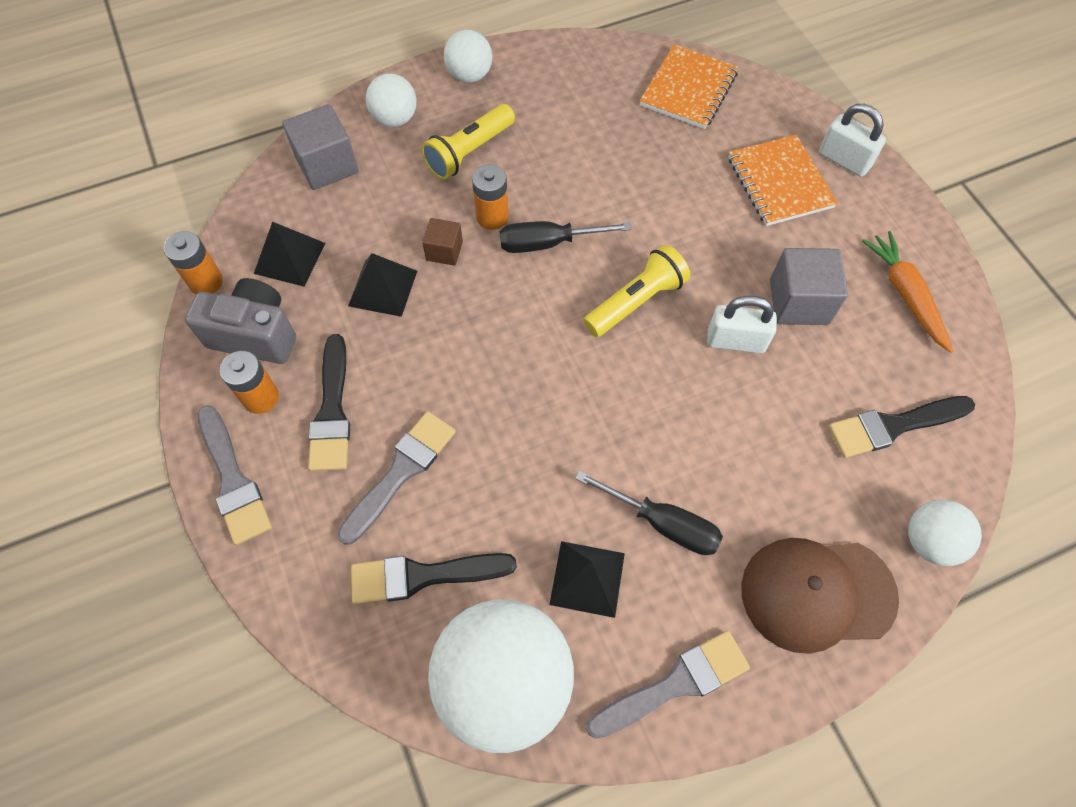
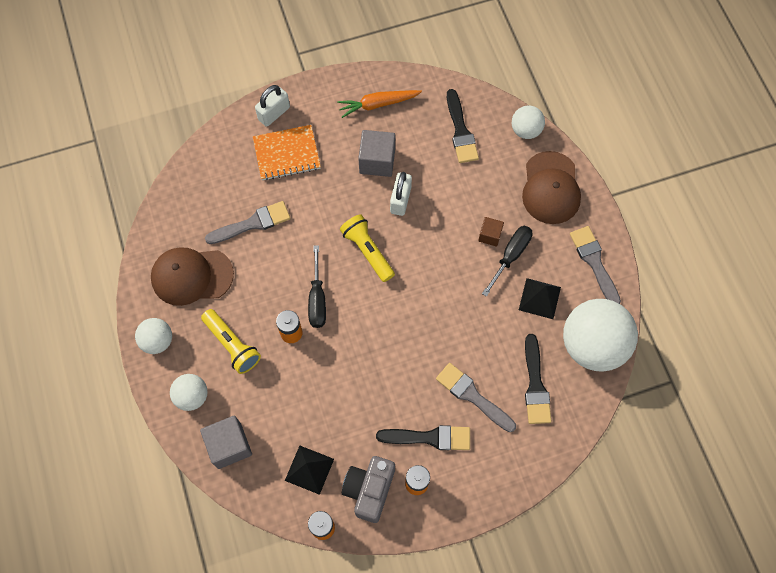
camera: 85 degrees left, 5 degrees up
(233, 480) = (472, 497): grey brush -> grey brush (252, 223)
(383, 288) = (341, 406): black pyramid -> none
(444, 251) = (315, 365): brown cube -> brown cube (490, 235)
(565, 98) = (192, 276): none -> brown cap
(688, 89) = (197, 194): orange notebook -> none

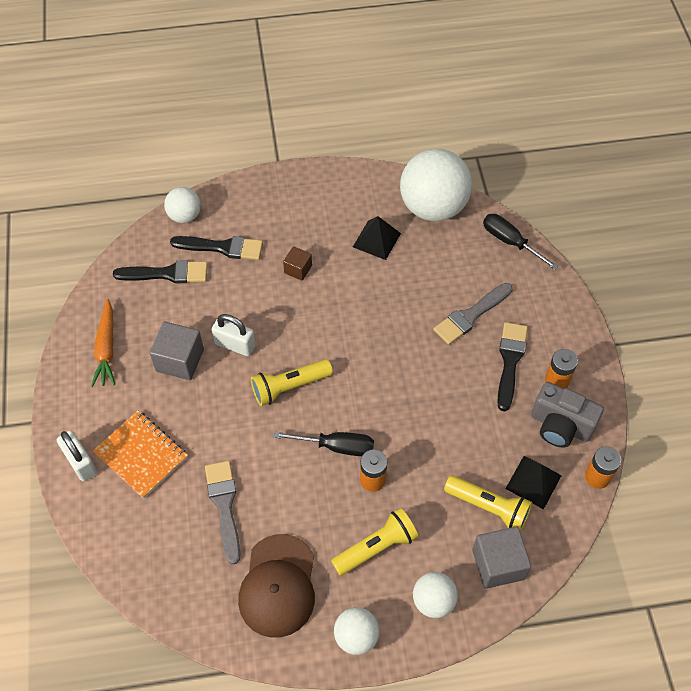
camera: 80 degrees left, 10 degrees down
(280, 432) = (488, 507): none -> yellow flashlight
(287, 154) = (141, 455): orange notebook -> orange notebook turned 45 degrees counterclockwise
(510, 256) = (326, 256): black screwdriver -> black screwdriver (510, 242)
(535, 385) = (466, 260): black brush -> black brush (222, 247)
(551, 188) = (258, 207): brown cap -> none
(594, 262) = (347, 188): grey brush -> none

